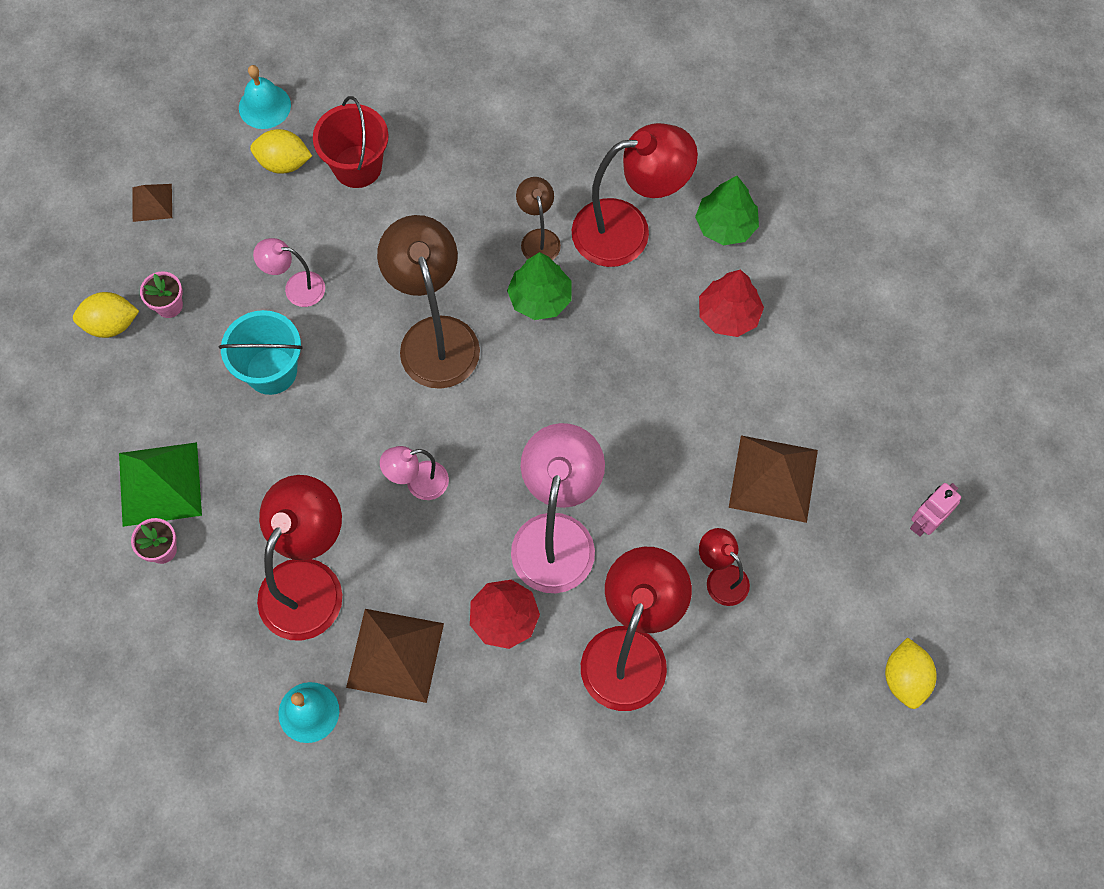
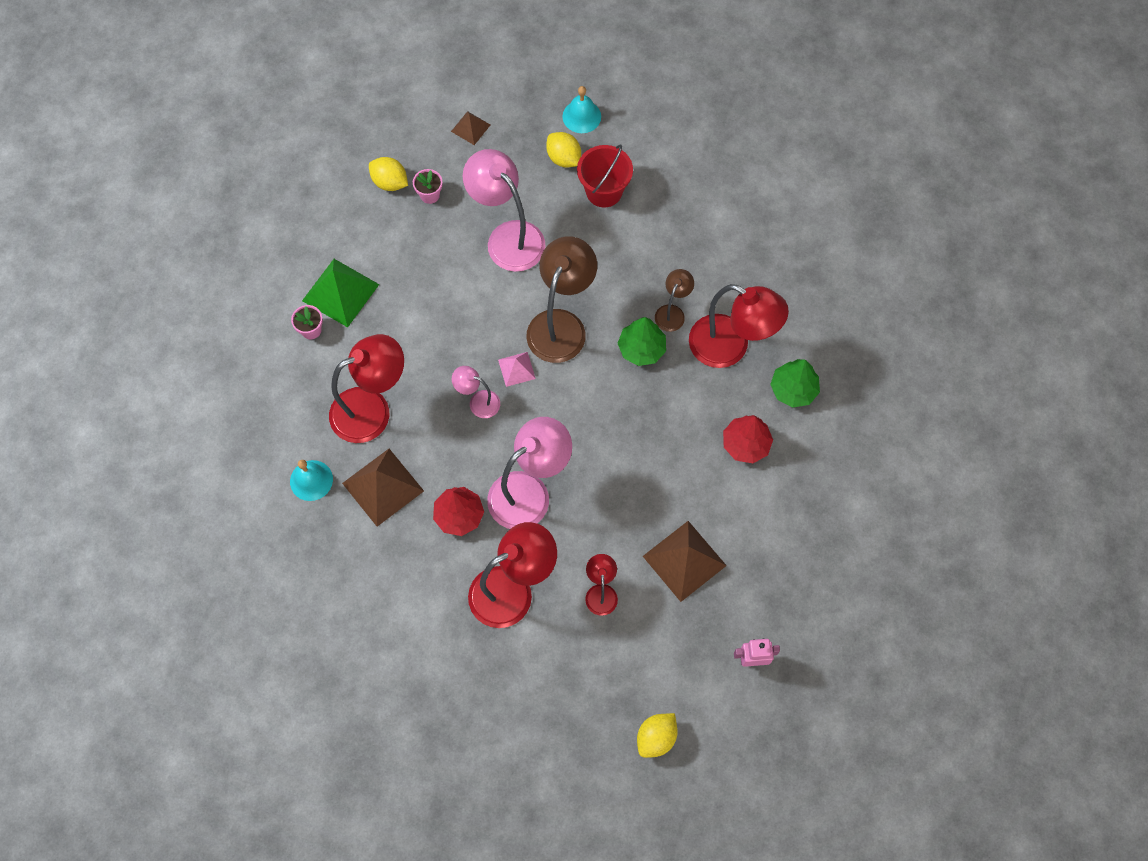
camera: 40 degrees right, 0 degrees up
(271, 371) = (453, 275): turquoise bucket -> none
(296, 288) = (507, 237): pink lamp -> pink lamp, size x1.96
(428, 418) = (516, 369): none -> pink pyramid

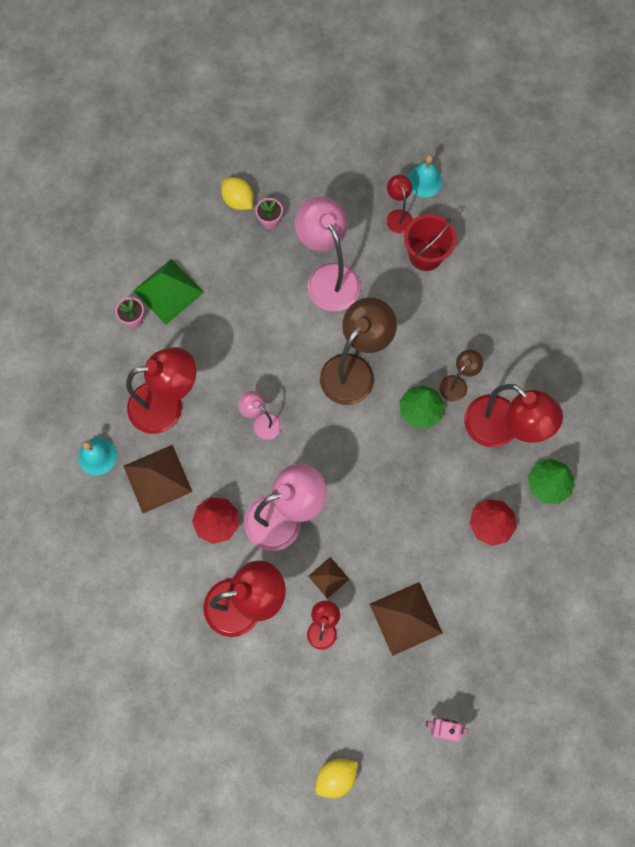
camera: 15 degrees right, 5 degrees up
(470, 128) = (322, 168): brown pyramid -> brown pyramid (328, 577)
(516, 369) = (303, 400): pink pyramid -> none
(564, 158) = (398, 216): yellow lemon -> red lamp

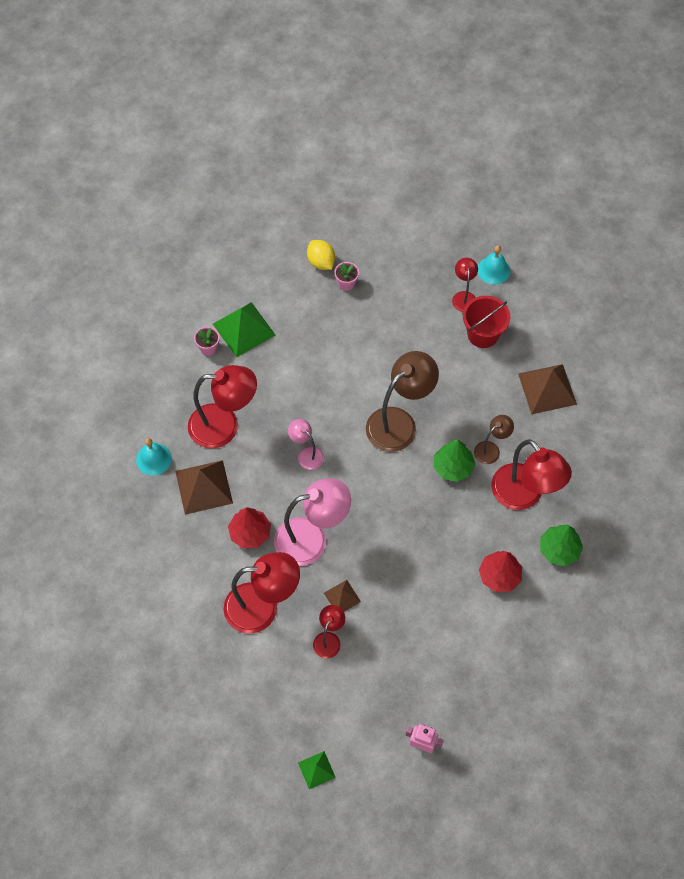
camera: 10 degrees right, 10 degrees down
(328, 277) = (390, 339): pink lamp -> none
(336, 776) = (316, 770): yellow lemon -> green pyramid
(405, 618) = (406, 644): brown pyramid -> brown pyramid (547, 389)

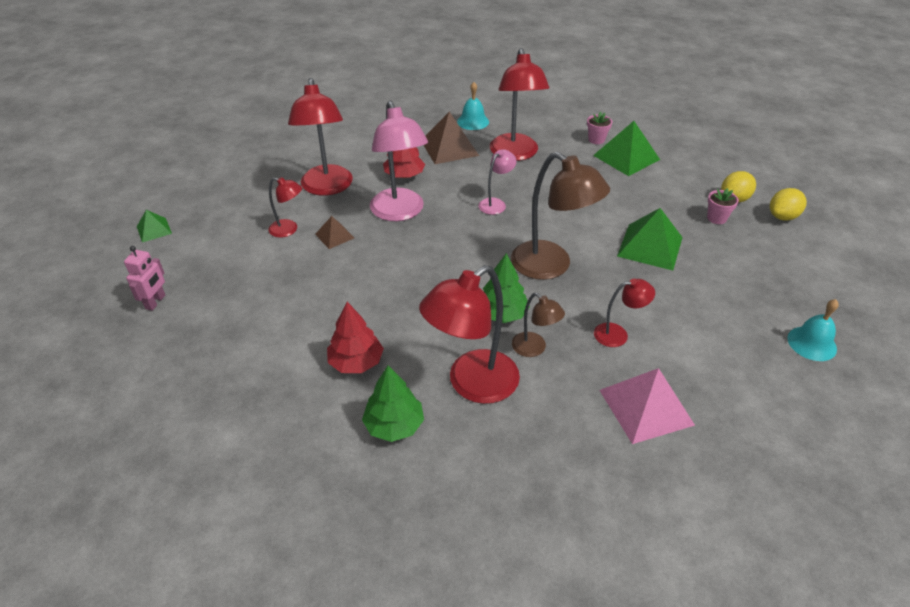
camera: 85 degrees right, 20 degrees down
(349, 235) = (782, 217): none -> yellow lemon
(379, 343) = (650, 246): none -> green pyramid
(463, 297) = (752, 315): red lamp -> red lamp (618, 334)
(483, 334) = (704, 335): red bucket -> none
(547, 389) = (646, 407): brown pyramid -> pink pyramid

